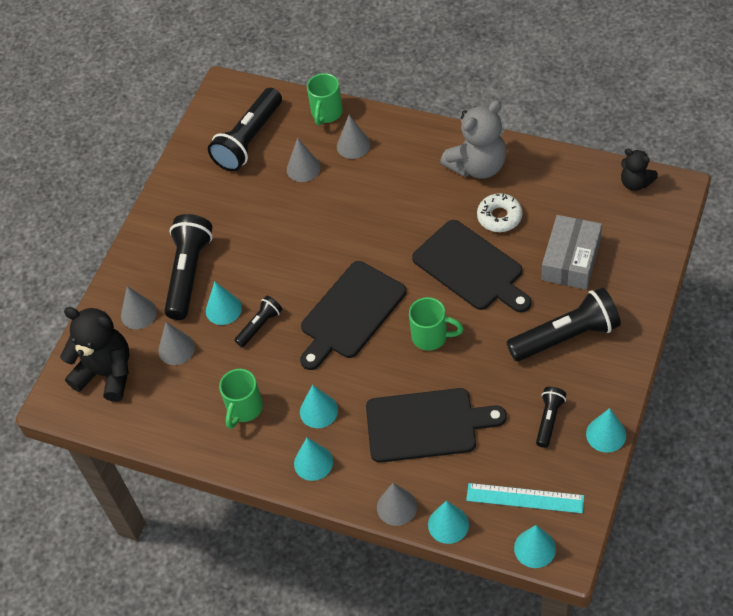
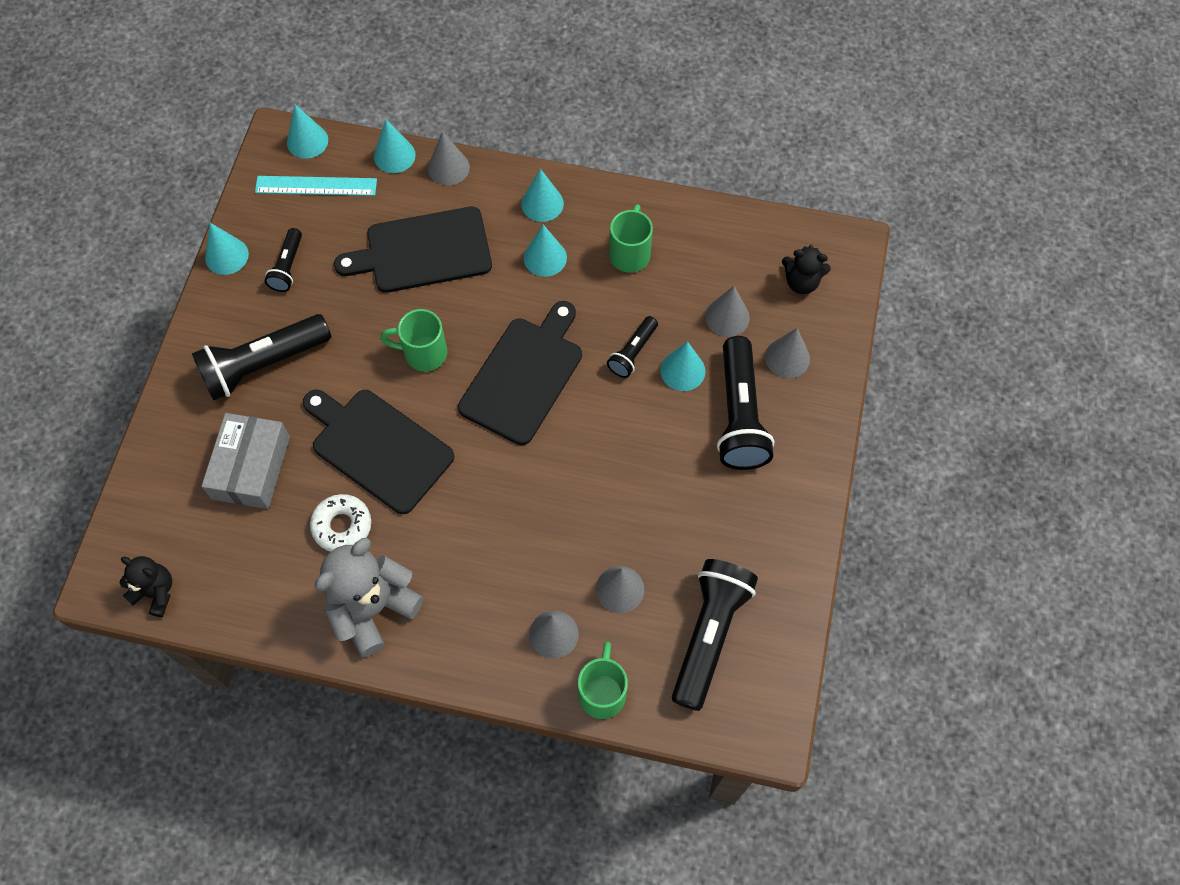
camera: 165 degrees right, 10 degrees up
(106, 373) = (801, 282): black teddy bear -> black teddy bear, size x0.56

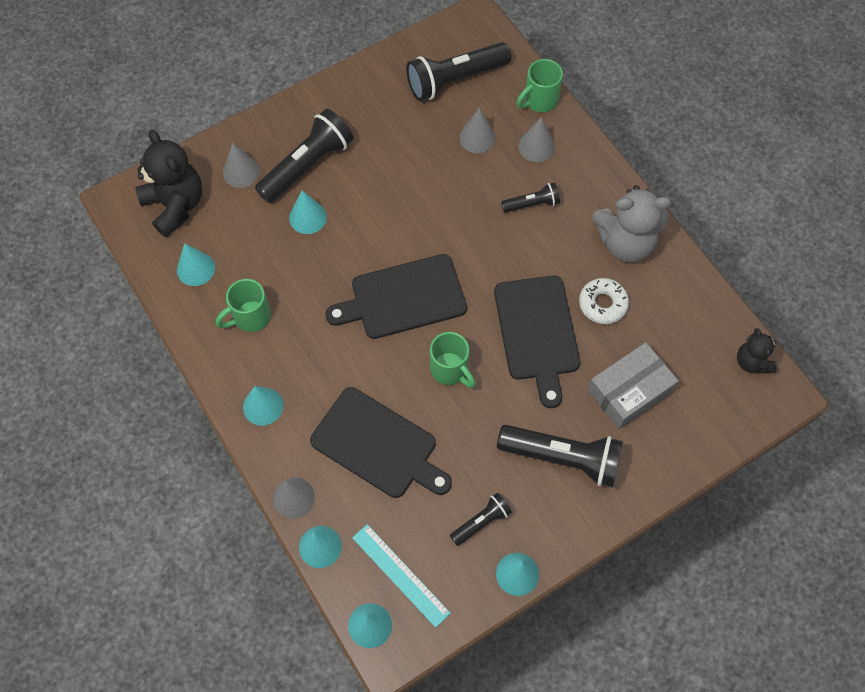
camera: 135 degrees left, 0 degrees up
(545, 257) = (305, 364): turquoise cone -> turquoise cone (196, 268)
(633, 352) = (323, 253): black flashlight -> black flashlight (532, 204)
(727, 317) = (243, 224): grey cone -> none
(801, 282) = (175, 205): black teddy bear -> black teddy bear, size x1.77

